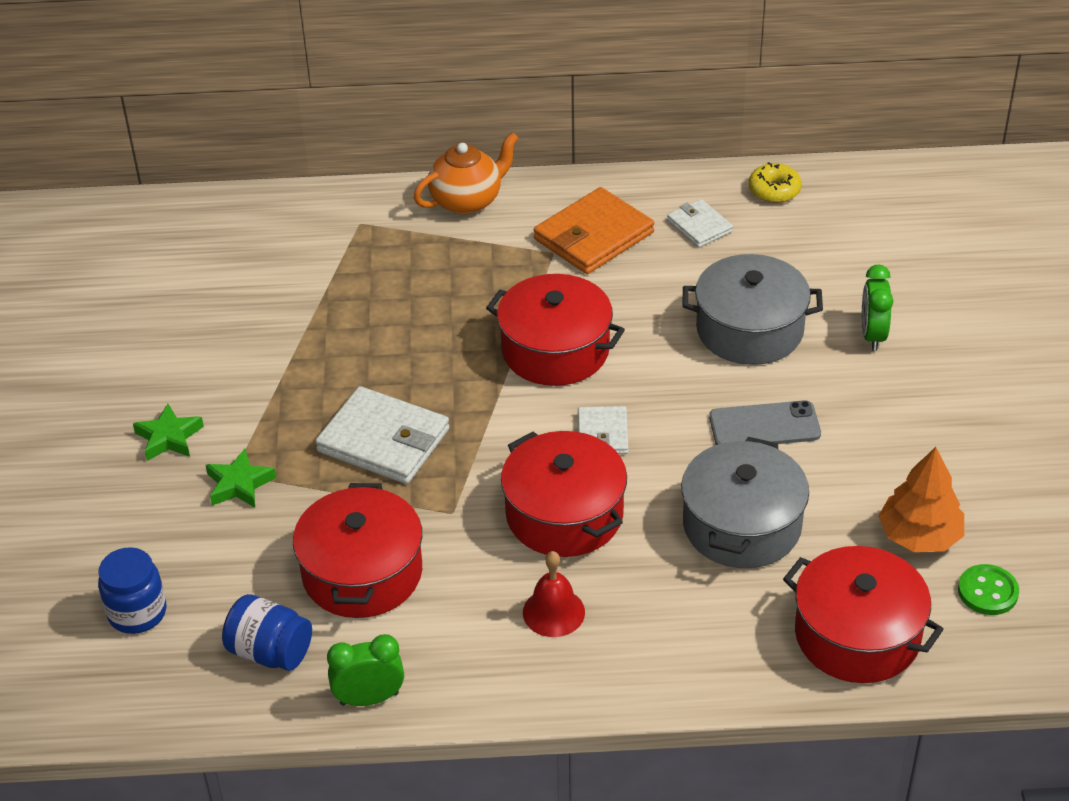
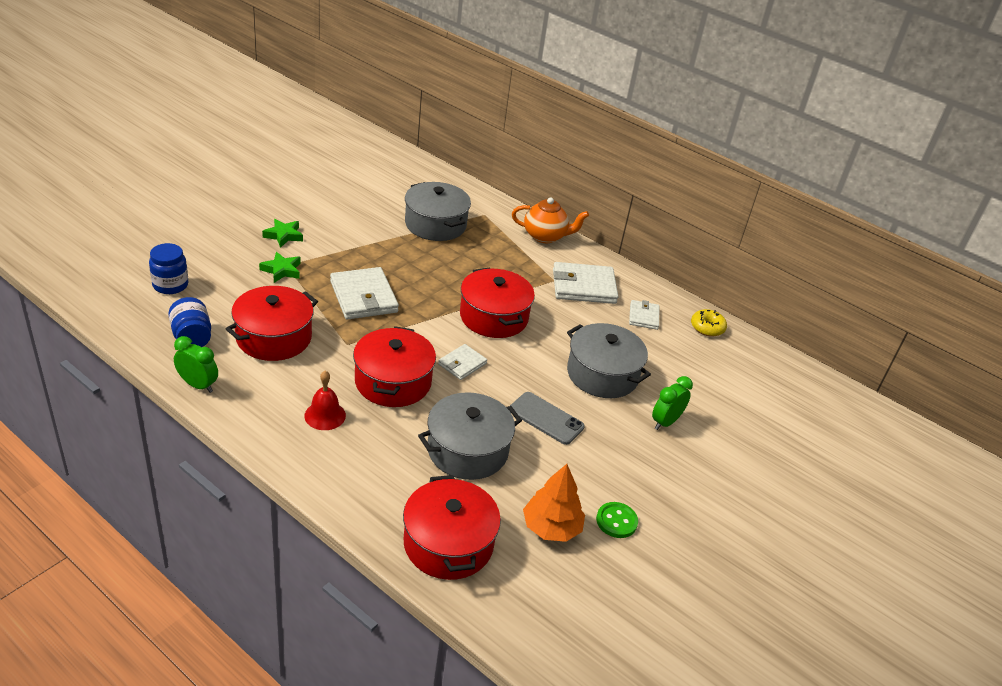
camera: 35 degrees right, 5 degrees down
(324, 280) = (435, 224): none -> grey pot
(593, 236) = (584, 286): orange wallet -> white wallet
(987, 591) = (549, 583): green button -> green button (616, 521)

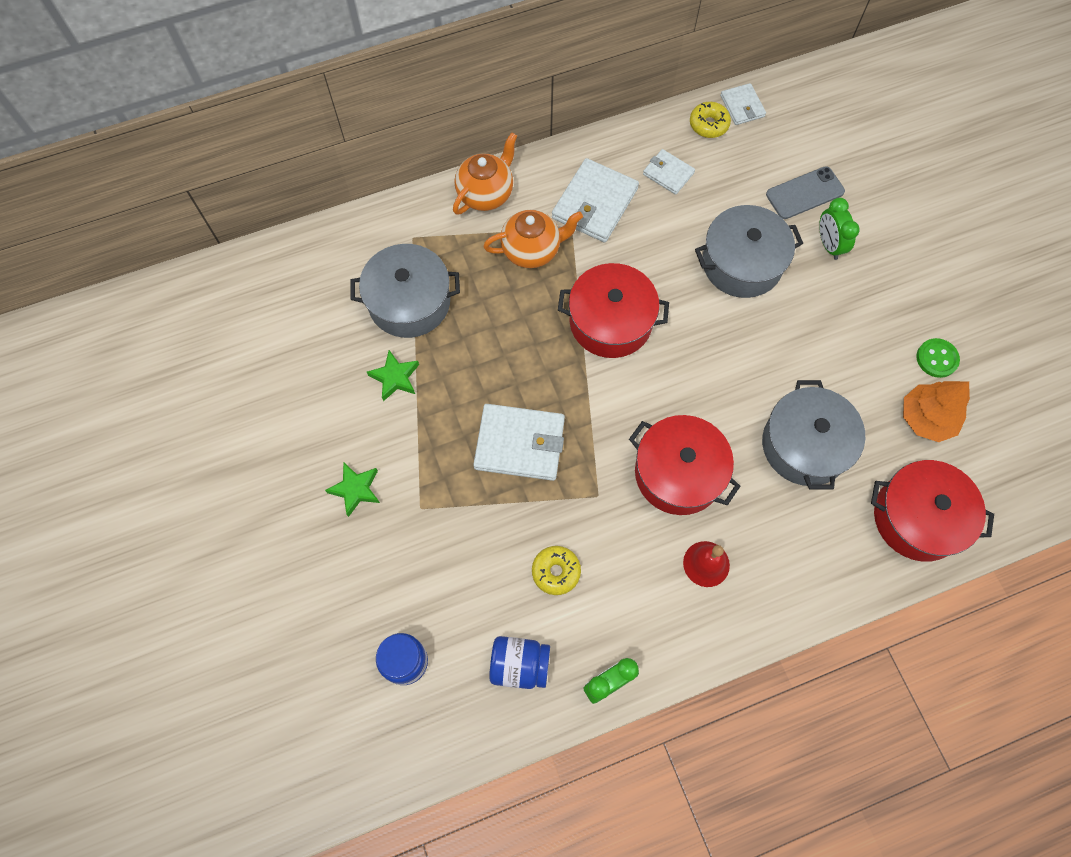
camera: 55 degrees left, 30 degrees up
(274, 337) = (556, 572): red pot -> yellow donut
(281, 270) = (429, 518): green star -> green star (395, 378)
(462, 364) = (676, 390): white wallet -> white wallet (742, 106)
(520, 266) = (532, 250): none -> orange teapot
(546, 418) = (786, 350): grey phone -> grey phone (805, 193)

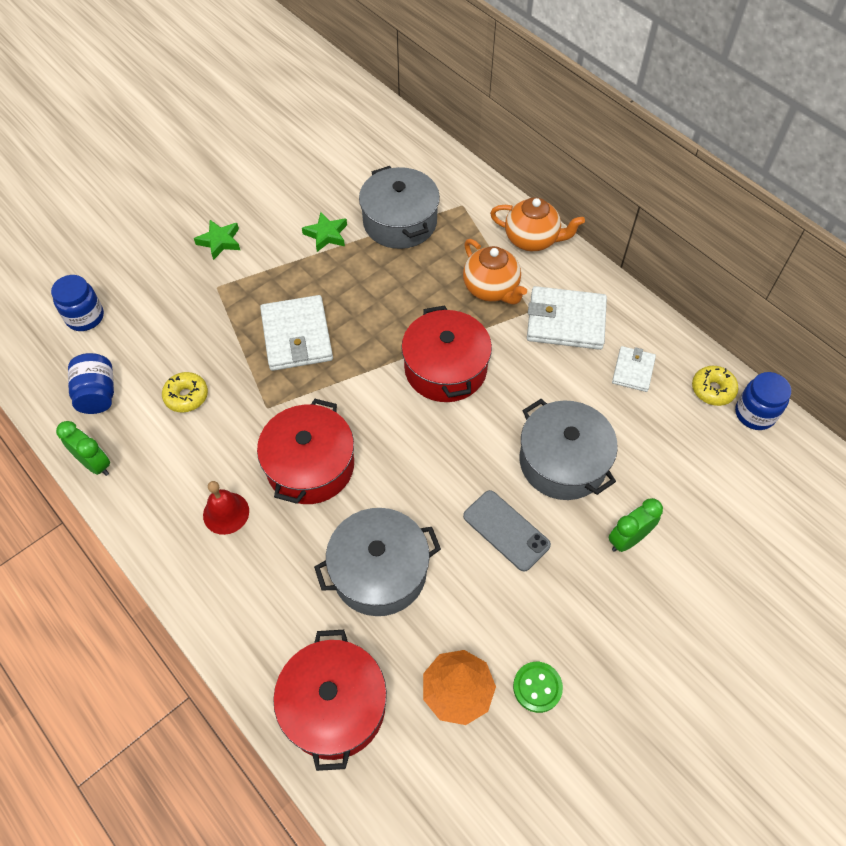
camera: 70 degrees right, 10 degrees down
(742, 106) = (754, 414): white wallet -> blue jar
(805, 193) = (680, 500): grey phone -> grey phone (506, 530)

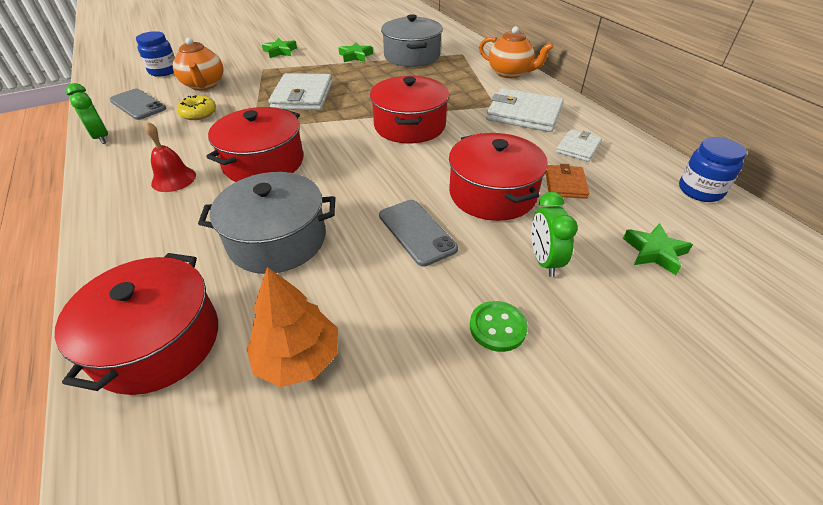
camera: 15 degrees right, 15 degrees down
(98, 394) = (138, 104): blue jar -> grey phone
(491, 289) = (467, 92): orange teapot -> orange teapot (204, 85)
(537, 687) = (393, 376): green button -> green button (497, 327)
(563, 461) = (492, 194): grey pot -> red pot
(628, 539) = (544, 261): green clock -> green clock turned 75 degrees counterclockwise
(629, 431) = (565, 184): none -> orange wallet
(712, 390) = (656, 169): yellow donut -> none
(719, 506) = (654, 252): none -> green star

